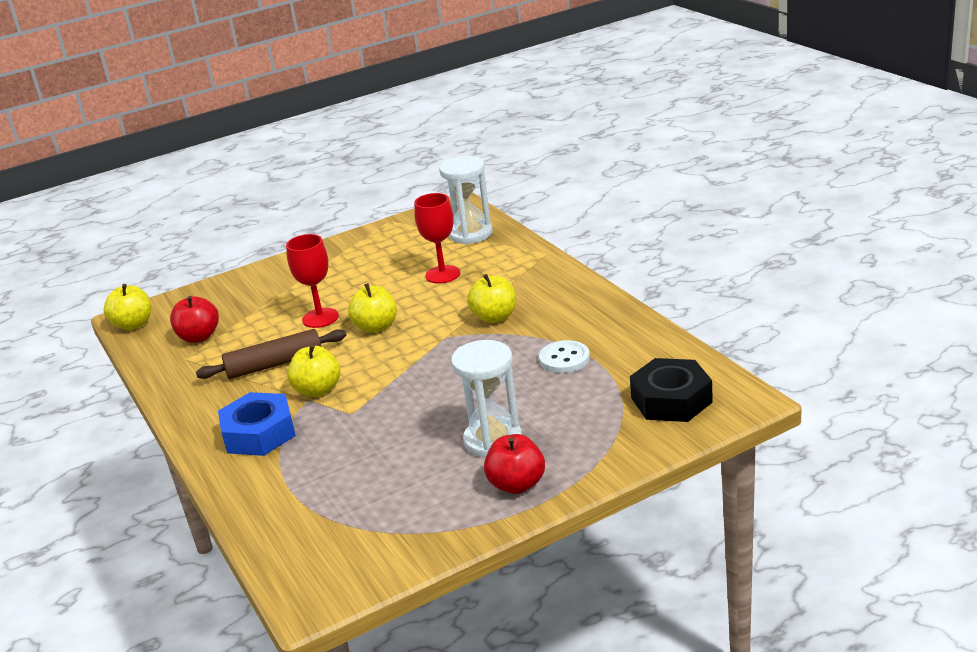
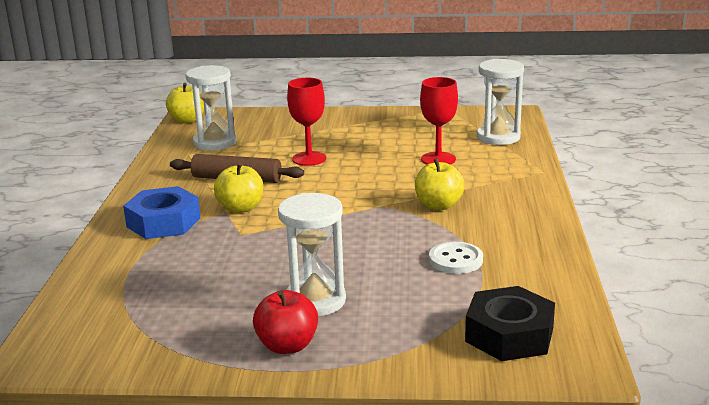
camera: 30 degrees right, 5 degrees down
(199, 337) = (215, 142): red apple -> white hourglass
(376, 327) = (339, 179): yellow apple -> none

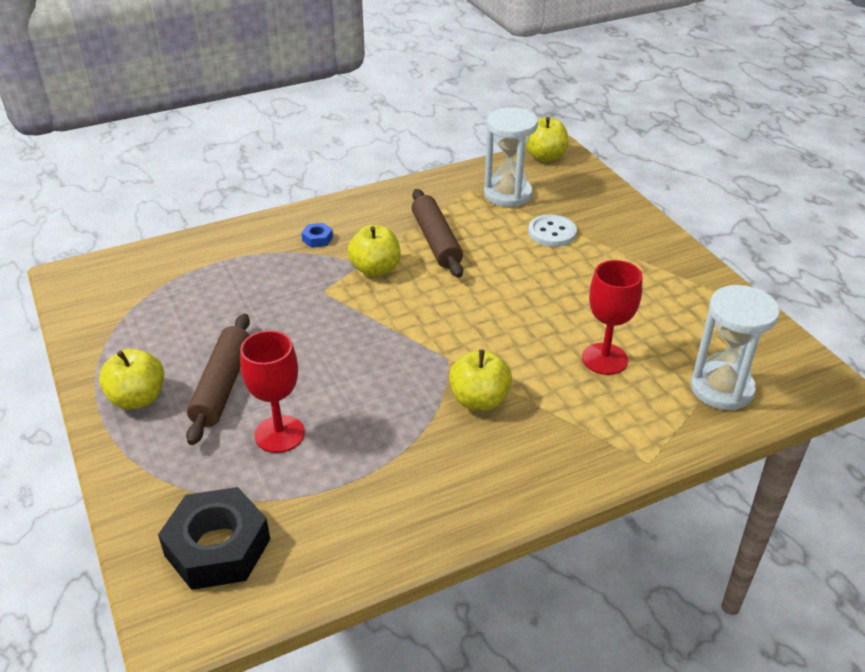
camera: 60 degrees right, 15 degrees up
(163, 222) = (317, 239): blue nut -> blue nut, size x0.43
(287, 345) = (138, 398): red apple -> yellow apple
(309, 159) = (522, 266): red goblet -> red goblet (279, 434)
(315, 301) = (222, 386): white hourglass -> brown rolling pin
(455, 260) = (356, 456): white button -> white button (552, 233)

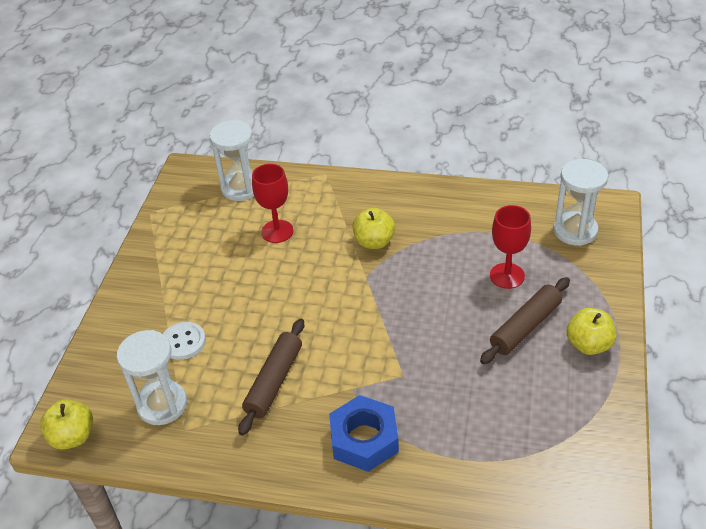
camera: 140 degrees left, 5 degrees up
(218, 547) = (575, 230): black nut -> white hourglass
(317, 239) = (364, 439): blue nut -> blue nut, size x2.35
(375, 269) = (346, 377): yellow apple -> none

